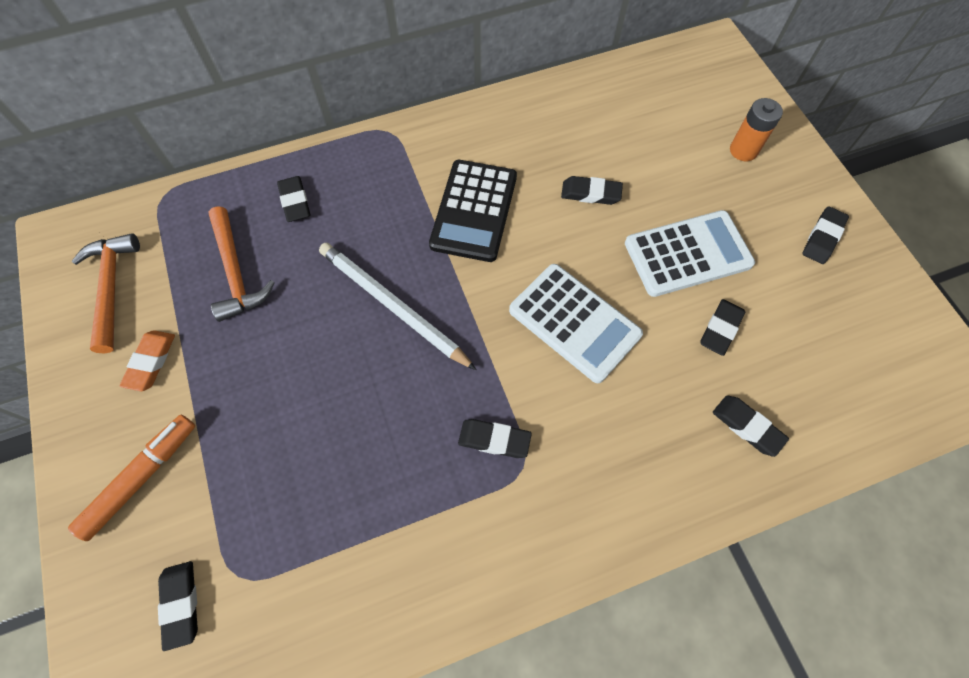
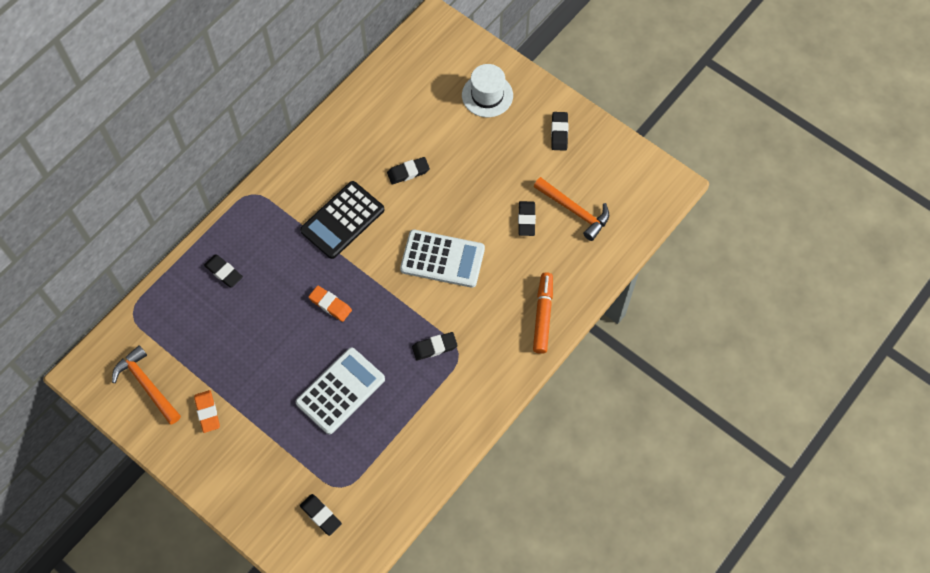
camera: 30 degrees left, 0 degrees up
(141, 477) = (251, 472): orange marker -> orange marker (543, 315)
(236, 272) = (219, 335): orange hammer -> orange hammer (574, 211)
(393, 306) = (330, 305): white pencil -> orange eraser
(474, 211) = (342, 220): black calculator -> black calculator turned 60 degrees clockwise
(687, 254) = (486, 183): white calculator -> white calculator (340, 391)
(743, 150) = (487, 95): orange battery -> white hat
(747, 427) = (565, 268): black eraser -> none

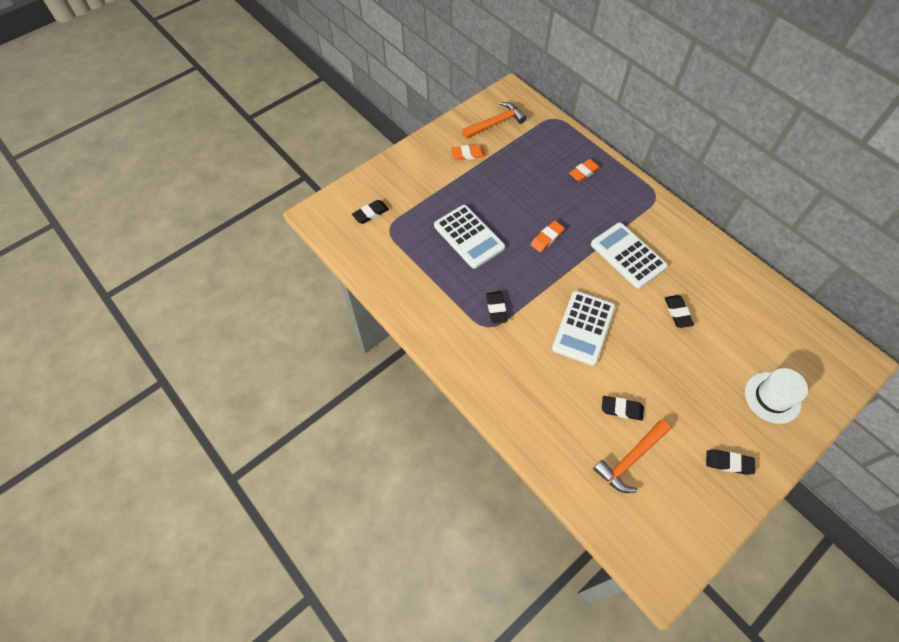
camera: 100 degrees right, 5 degrees down
(224, 272) = (584, 172): black eraser -> orange eraser
(342, 220) = (628, 256): black calculator -> white calculator
(543, 315) = (515, 405): orange marker -> none

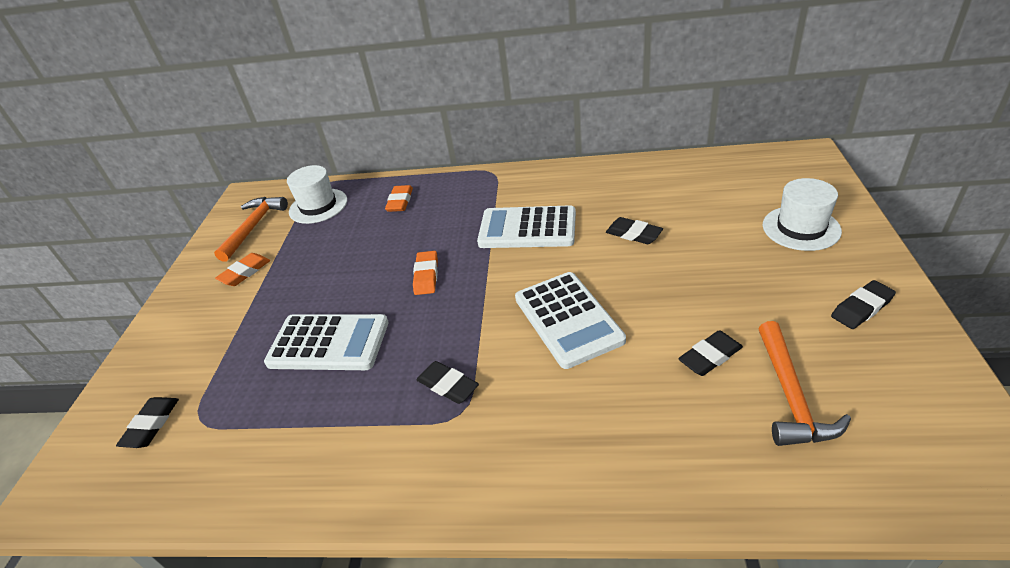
camera: 40 degrees left, 20 degrees down
(540, 136) = (318, 206): none -> white hat

